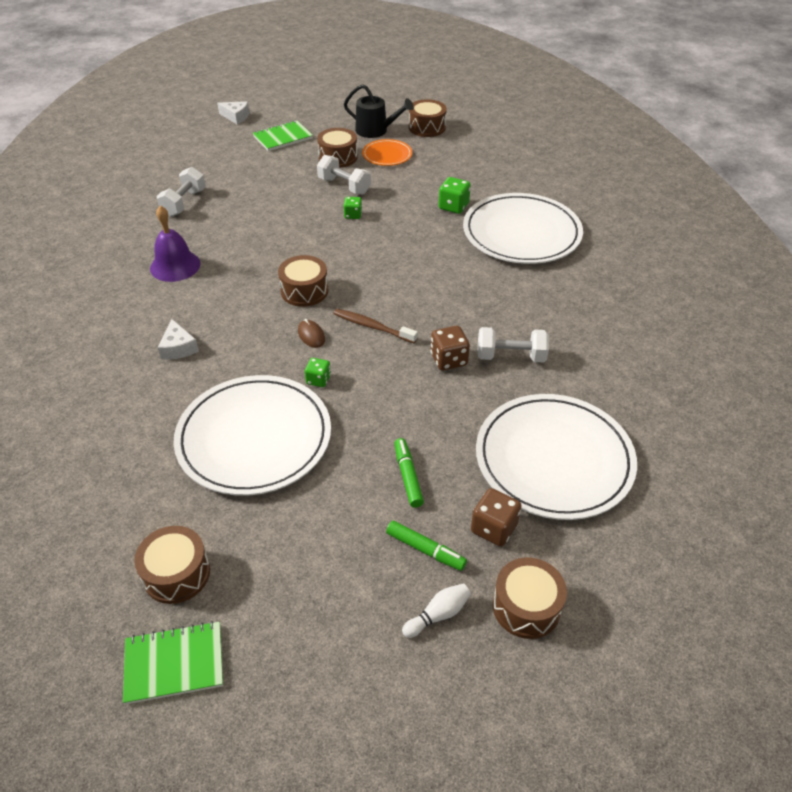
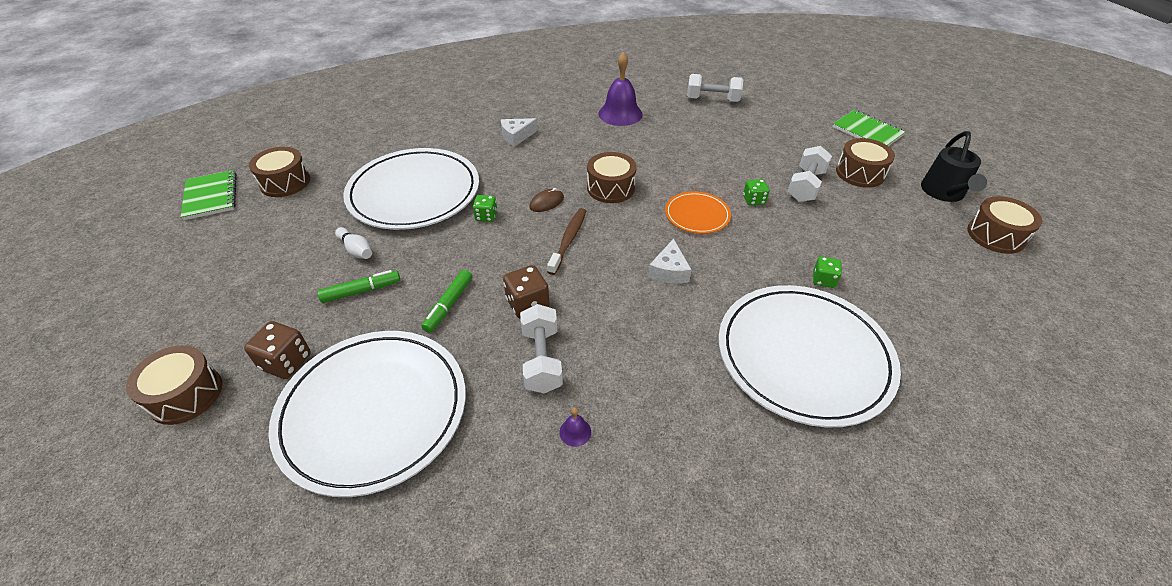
camera: 80 degrees right, 0 degrees up
(236, 117) = (880, 98): white cheese -> white cheese (669, 271)
(387, 155) = (896, 209): orange plate -> orange plate (697, 215)
(425, 550) = (272, 313): green marker -> green marker (449, 305)
(438, 615) = (200, 329): white bowling pin -> white bowling pin (356, 250)
(453, 206) = (823, 280): green dice -> green dice, size x0.65
(577, 346) = (575, 432): none -> purple bell

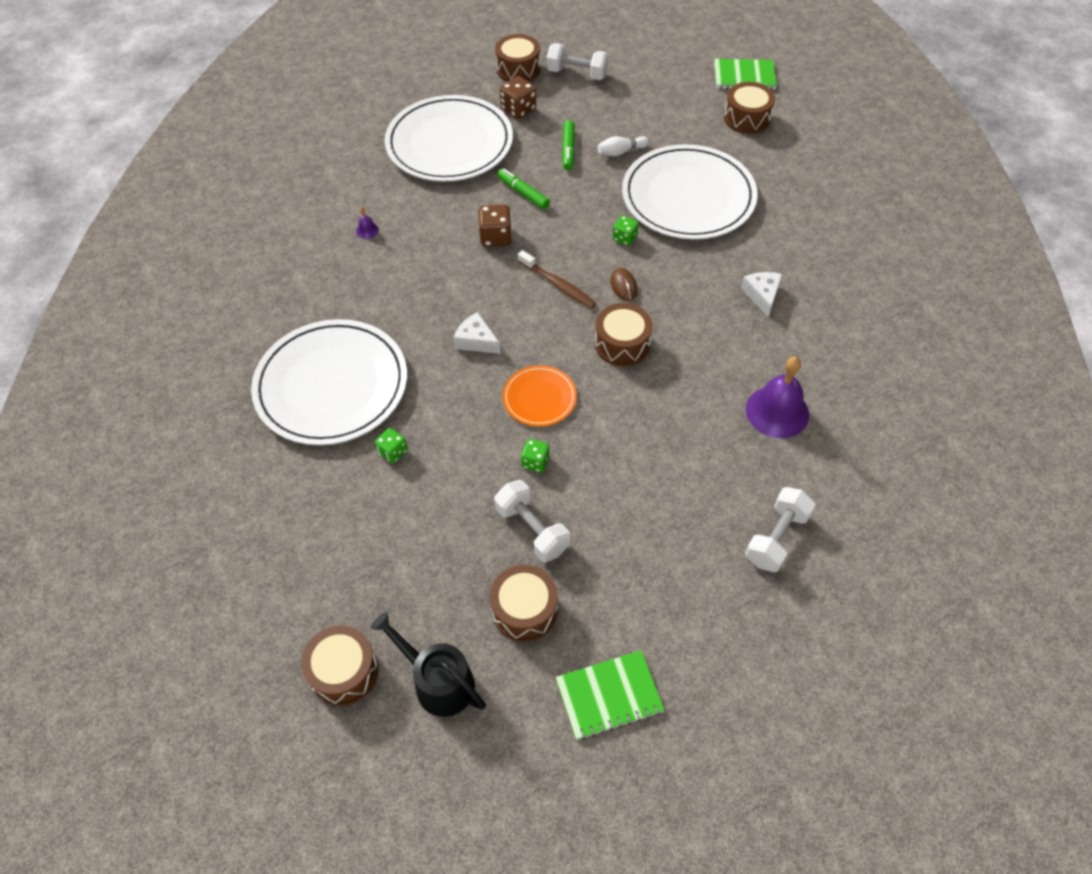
camera: 115 degrees right, 10 degrees up
(541, 360) = (436, 230): white dumbbell -> white dumbbell (577, 74)

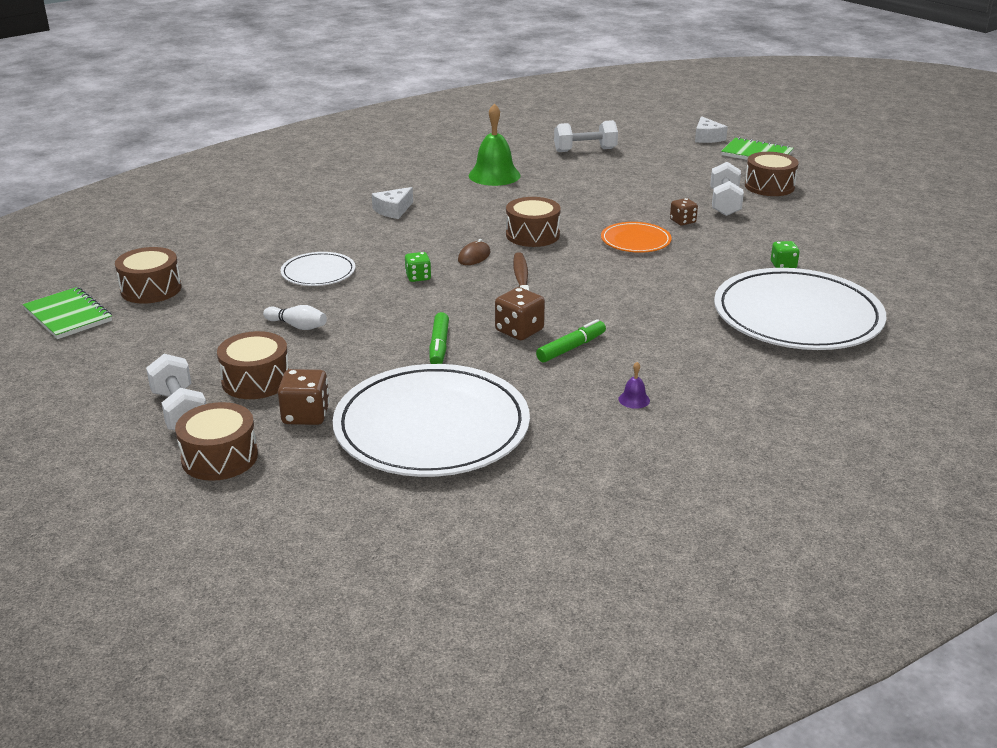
camera: 135 degrees left, 25 degrees down
(344, 672) = (912, 211): brown drum -> brown drum (256, 380)
(438, 682) = (852, 189): black watering can -> none
(476, 341) = (638, 284): white cheese -> white cheese (707, 138)
(535, 462) = (682, 221): green dice -> brown dice
(568, 150) = (335, 353): green marker -> green marker (571, 348)
(688, 197) = (318, 272): white plate -> white plate, size x0.48
(777, 411) = (494, 175): purple bell -> green bell

